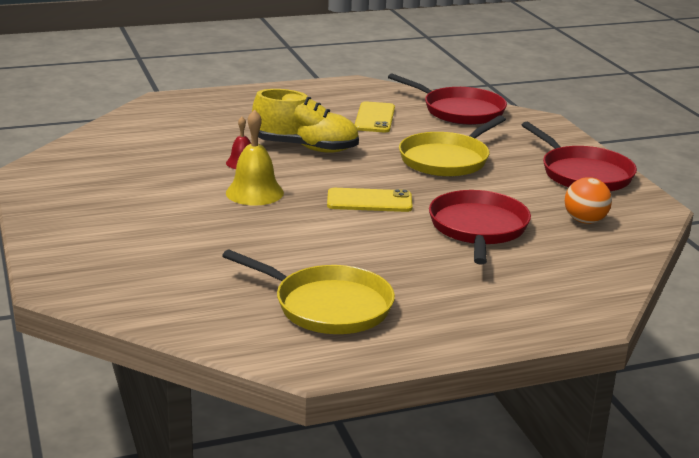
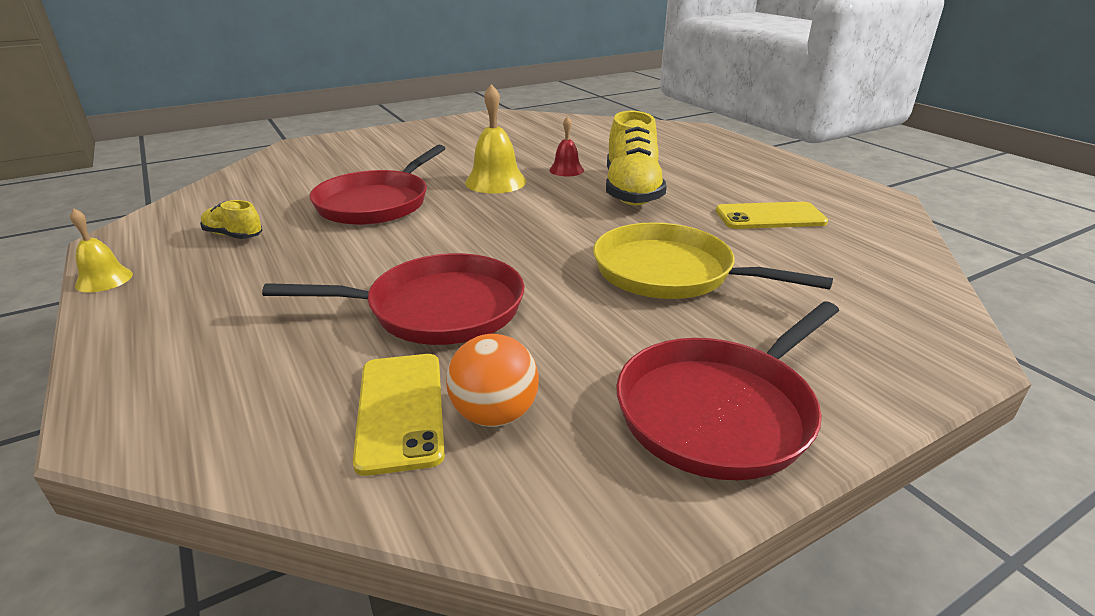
camera: 80 degrees right, 5 degrees up
(328, 306) = (233, 235): yellow pan -> yellow shoe
(369, 201) = (499, 234): yellow phone -> yellow phone (400, 410)
(401, 356) = (104, 279): none -> yellow bell
(460, 111) = (882, 271): red pan -> red pan (376, 203)

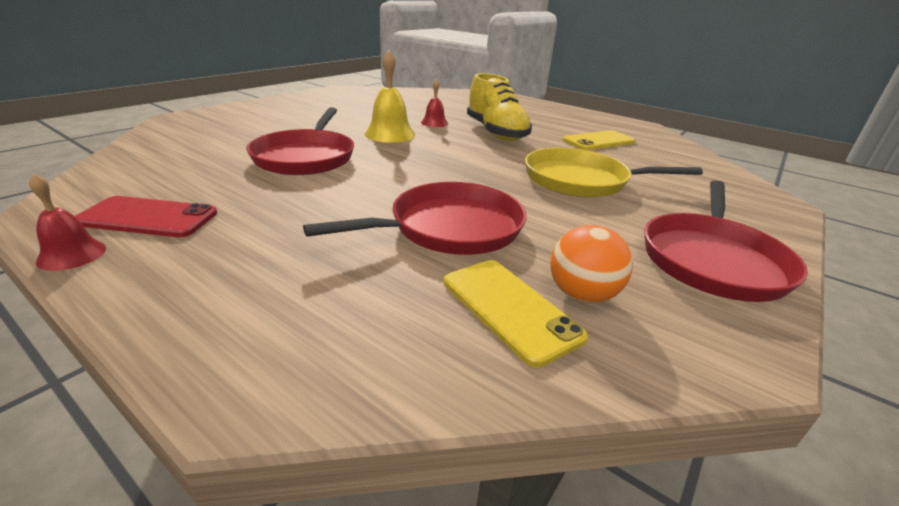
camera: 25 degrees left, 0 degrees up
(104, 279) = (72, 254): yellow bell -> red bell
(184, 253) = (148, 218): none -> red phone
(233, 235) = (189, 196): yellow shoe -> none

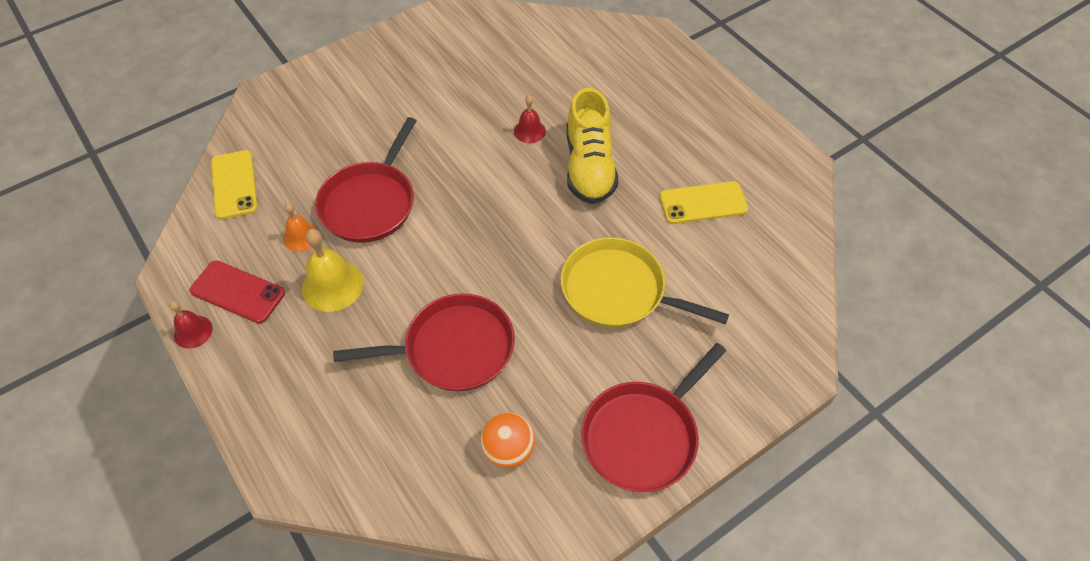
camera: 20 degrees right, 25 degrees up
(231, 178) = (301, 237): none -> orange bell
(390, 134) = (468, 157): yellow bell -> yellow bell (332, 285)
(509, 308) = (451, 451): yellow phone -> yellow phone (234, 184)

